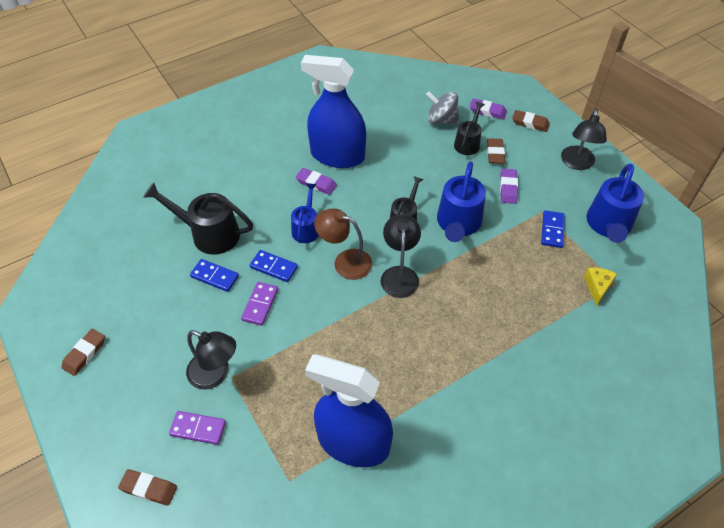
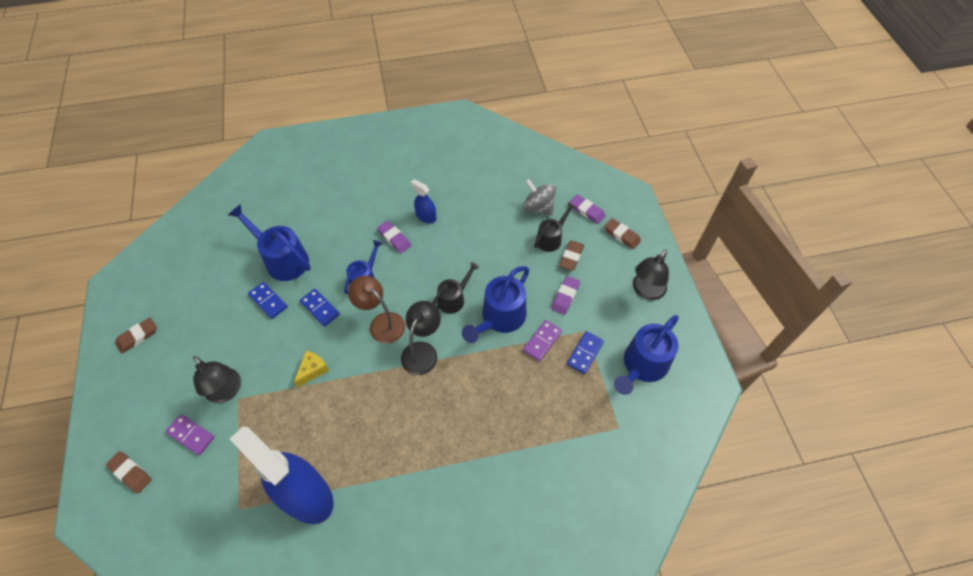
camera: 20 degrees right, 5 degrees up
(209, 234) = (282, 259): black watering can -> blue watering can
(260, 305) = (292, 340): purple domino -> purple domino (542, 341)
(337, 156) = (426, 216): blue spray bottle -> blue spray bottle, size x0.44
(597, 287) = (598, 425): yellow cheese -> yellow cheese (313, 370)

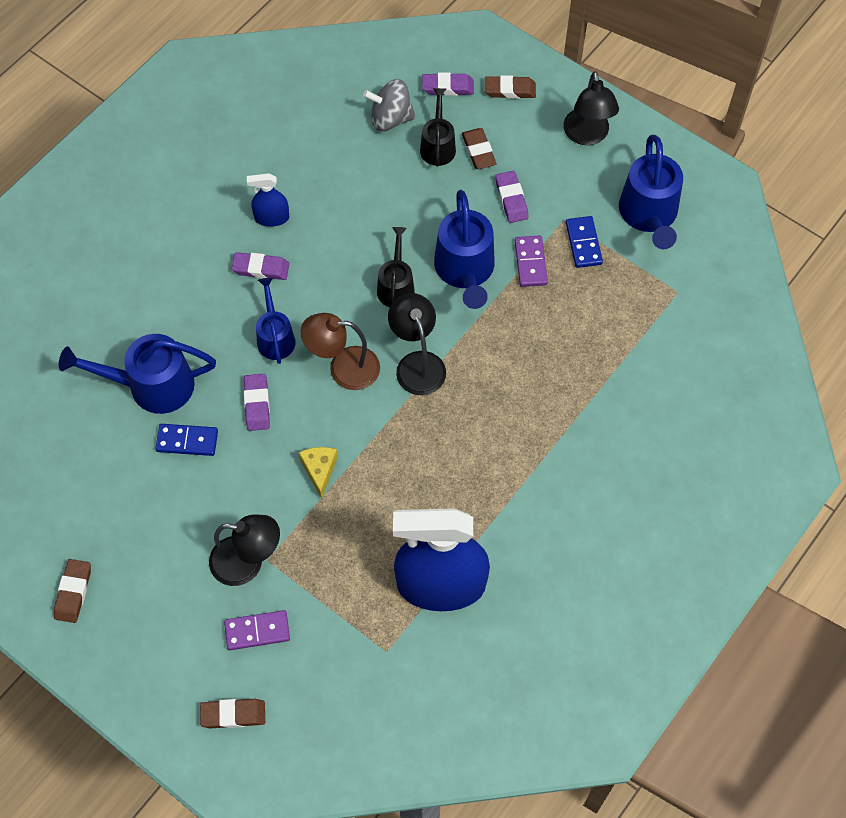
camera: 40 degrees left, 5 degrees up
(320, 308) = (257, 404): blue domino -> purple eraser

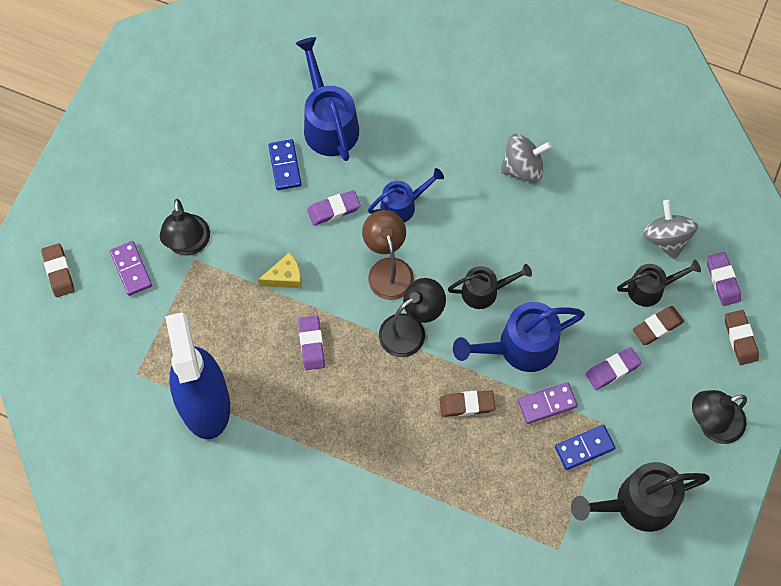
camera: 75 degrees right, 5 degrees up
(73, 592) = (133, 124): brown eraser -> brown eraser (466, 404)
(261, 268) = (467, 173): purple eraser -> purple eraser (311, 344)
(272, 218) = (523, 167): blue spray bottle -> grey spinning top
(649, 215) = (637, 504): blue watering can -> black watering can

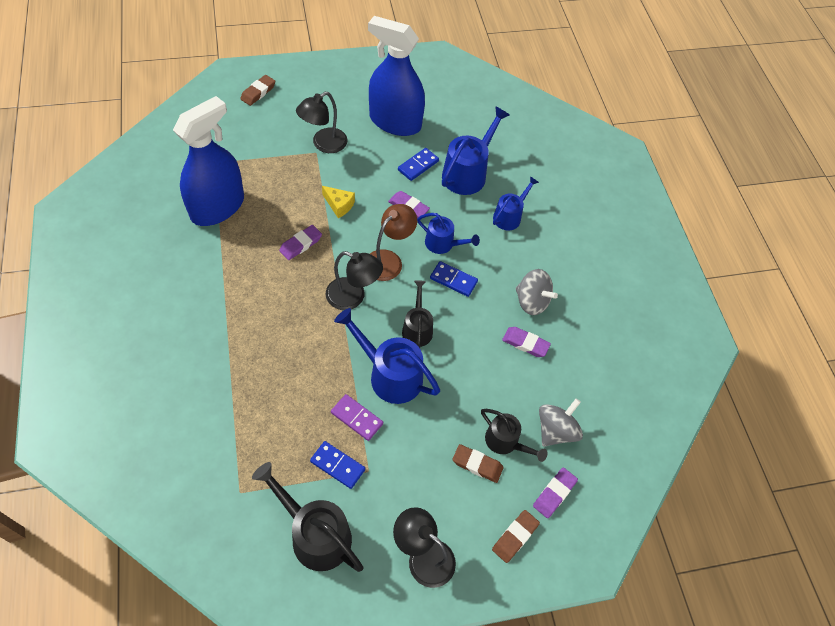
camera: 50 degrees right, 10 degrees down
(131, 269) = (285, 125): purple domino -> none
(207, 151) = (395, 122): none -> blue spray bottle
(410, 119) = (509, 216): none -> blue watering can
(452, 223) = (453, 280): none -> blue domino
(466, 404) = (319, 363): brown eraser -> none
(485, 291) = (417, 328): black watering can -> black watering can turned 135 degrees counterclockwise
(612, 370) = (417, 451): purple eraser -> purple eraser (525, 343)

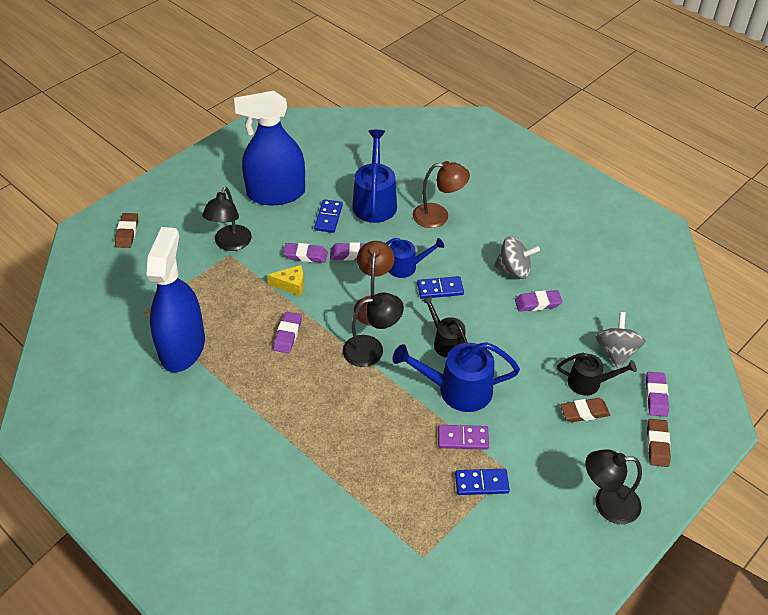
camera: 30 degrees left, 10 degrees down
(314, 533) = (512, 545): black watering can -> none
(372, 187) = (305, 255): none -> purple eraser
(509, 216) = (438, 216): blue watering can -> brown lamp

